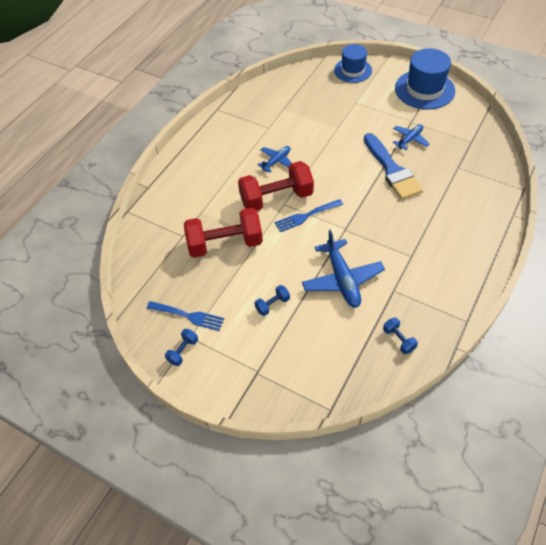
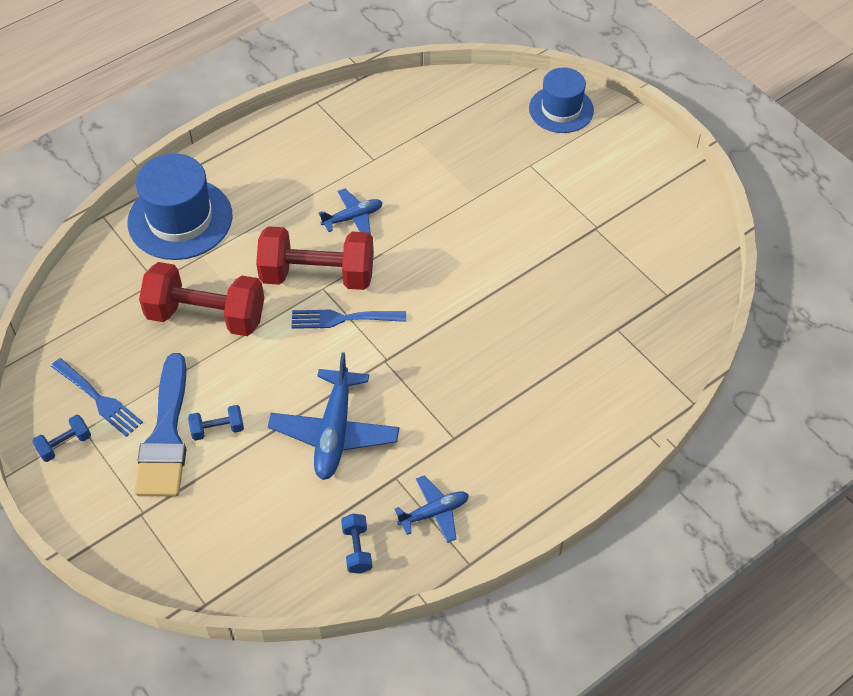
camera: 20 degrees right, 0 degrees up
(392, 170) = (513, 295): blue brush -> blue brush (166, 435)
(410, 139) = (574, 257): blue plane -> blue plane (434, 513)
(424, 89) = (653, 182): blue hat -> blue hat (180, 219)

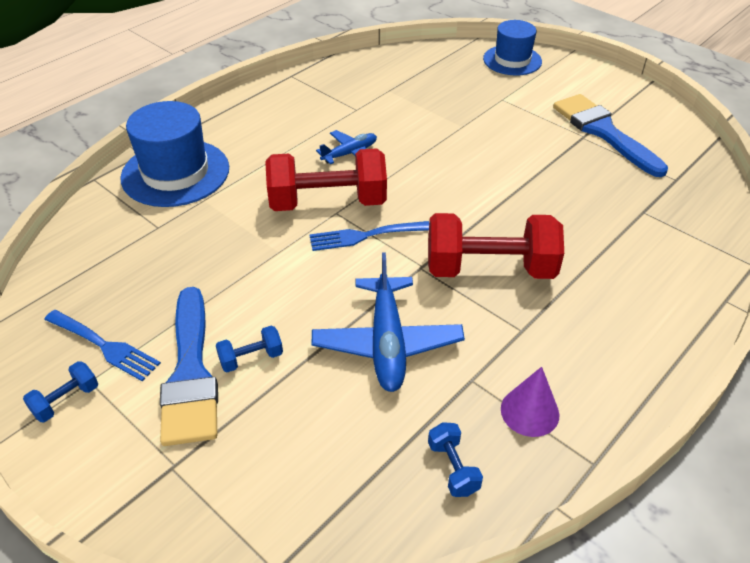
camera: 10 degrees left, 10 degrees down
(206, 316) = (217, 250): red dumbbell -> red dumbbell (490, 269)
(434, 513) = (529, 411): blue plane -> purple cone
(620, 225) = (604, 132): none -> blue brush

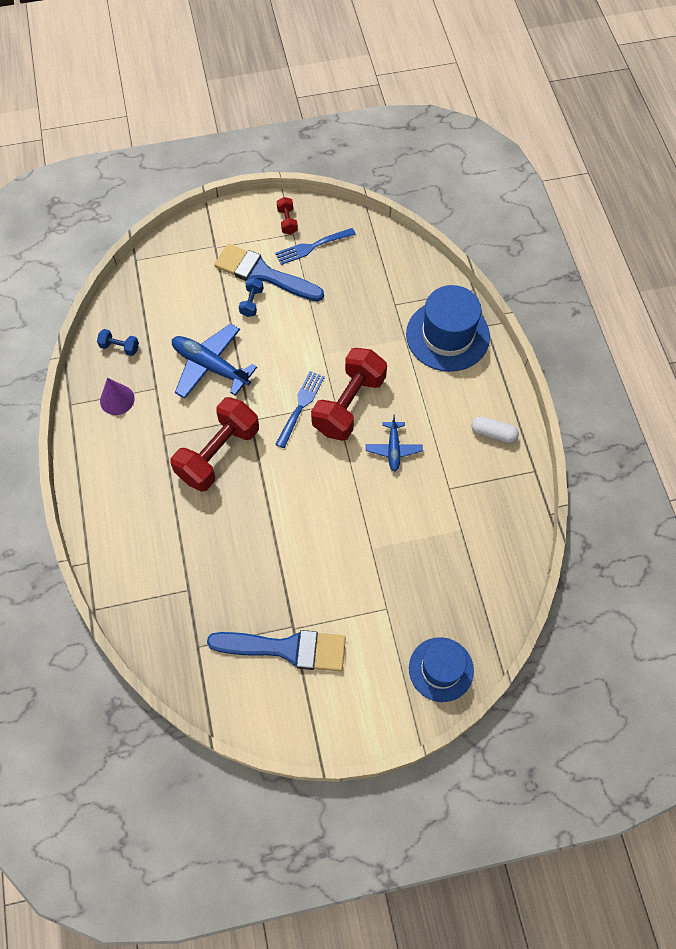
camera: 125 degrees right, 20 degrees up
(66, 401) = (287, 221): blue dumbbell -> red dumbbell
(273, 106) = (493, 433): none -> white capsule

